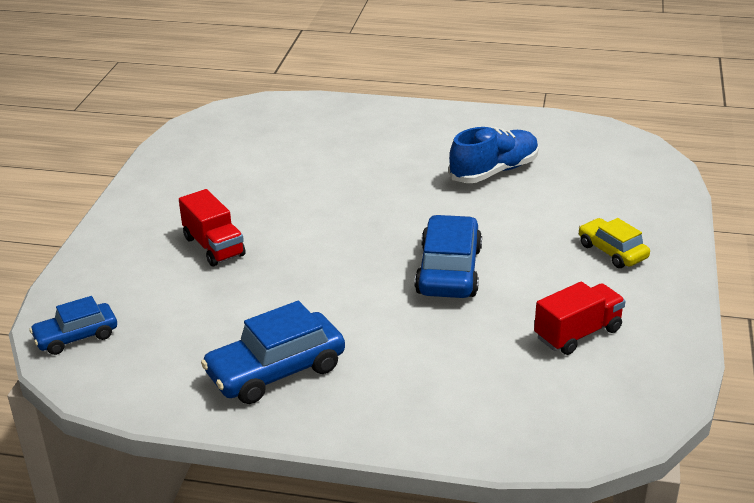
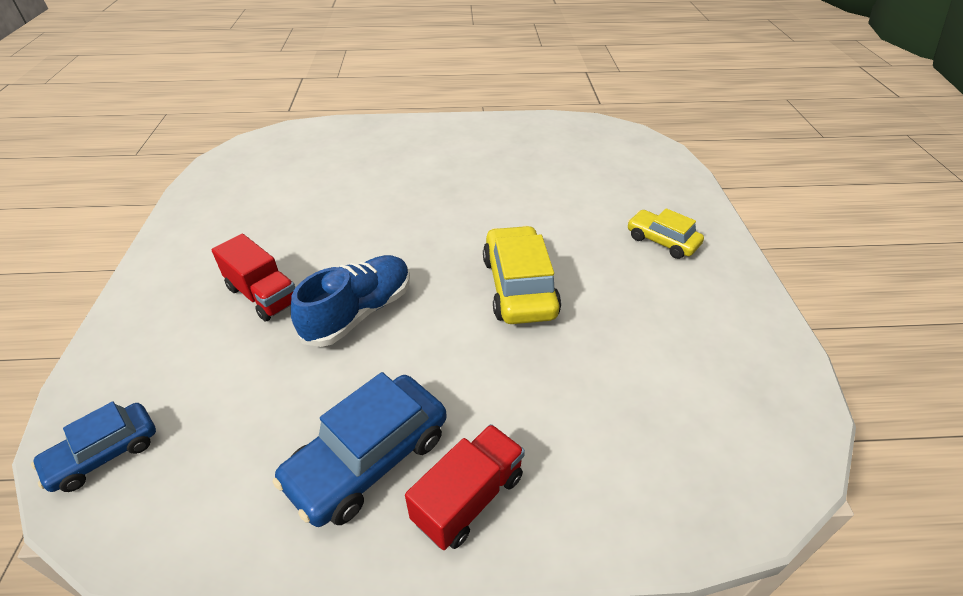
camera: 15 degrees left, 10 degrees up
(448, 271) = (519, 287): blue car -> yellow car
(494, 171) = (521, 173): blue shoe -> blue shoe (359, 312)
(578, 334) = (676, 342): red truck -> red truck (468, 498)

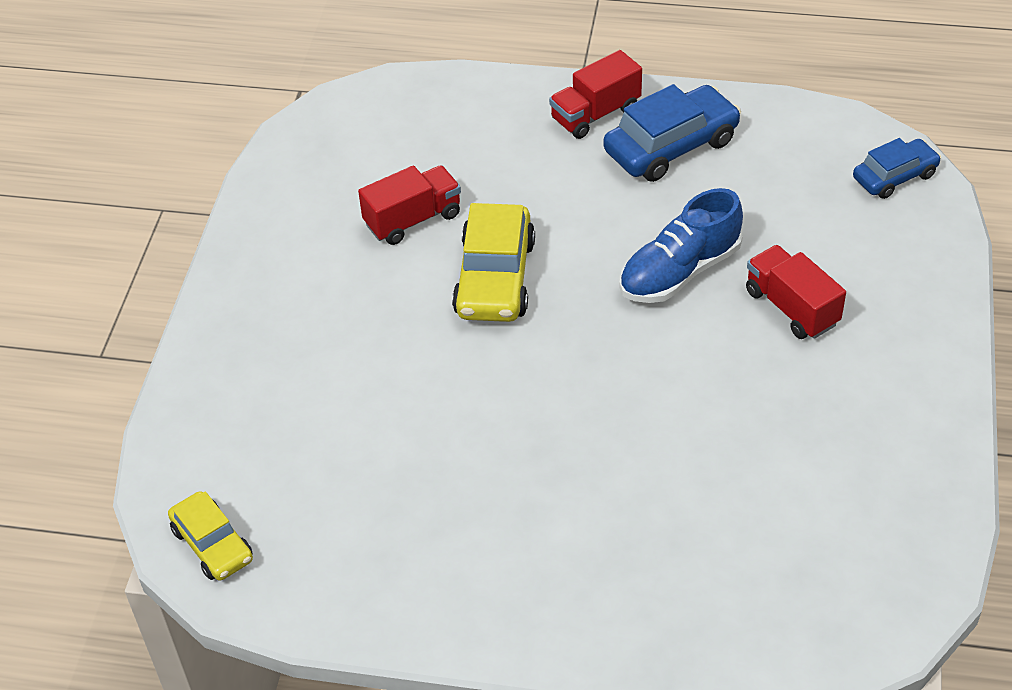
camera: 165 degrees left, 5 degrees up
(616, 328) = (413, 219): none -> red truck
(662, 241) = (292, 314): yellow car -> yellow car (213, 544)

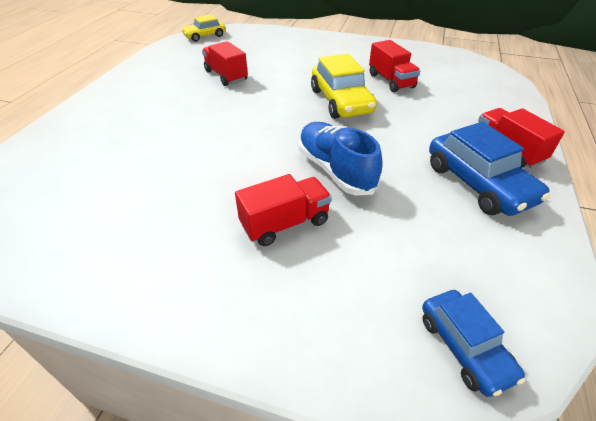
camera: 95 degrees right, 5 degrees down
(421, 452) = (226, 76): none -> red truck
(495, 278) = (341, 101): yellow car -> yellow car turned 120 degrees counterclockwise

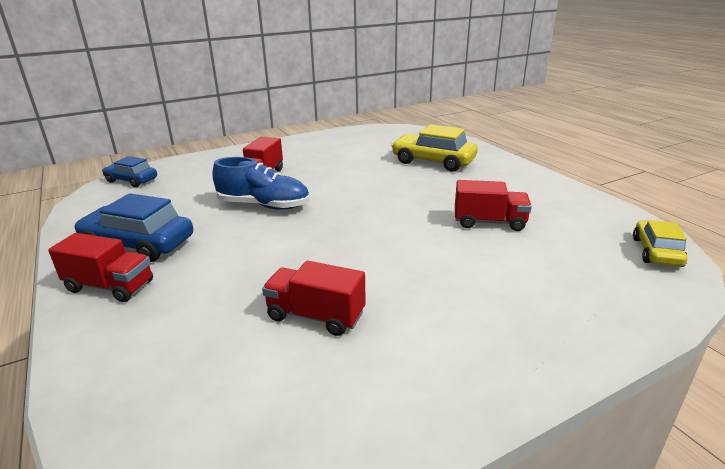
camera: 135 degrees right, 15 degrees down
(341, 101) = (335, 255): yellow car -> yellow car (433, 161)

